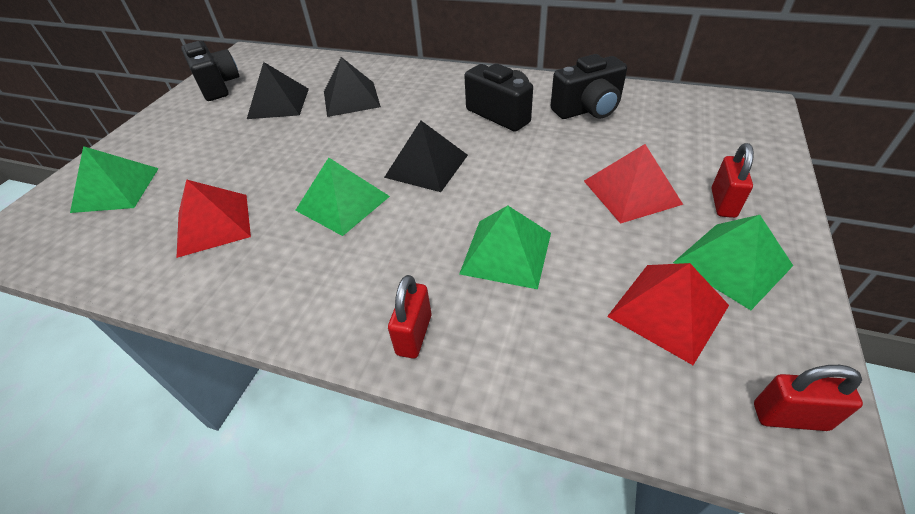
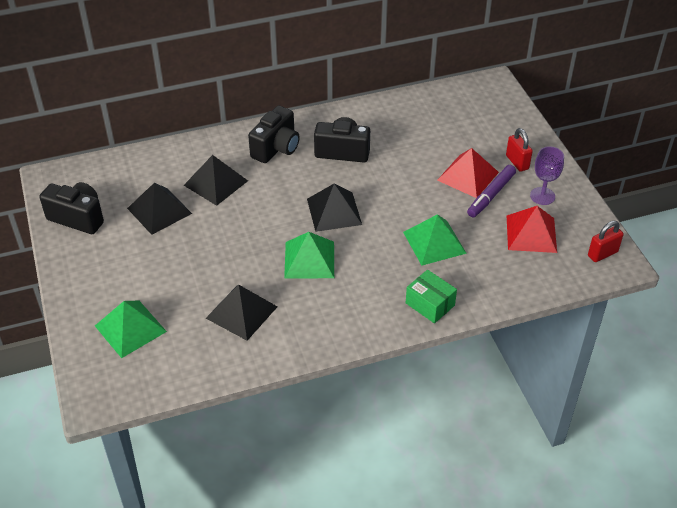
camera: 40 degrees left, 0 degrees up
(213, 224) = (241, 312): red pyramid -> black pyramid
(414, 334) = (430, 304): red padlock -> green box
(588, 109) = (396, 125): black camera -> black camera (276, 148)
(645, 228) = (491, 195): none -> purple marker
(732, 263) = (542, 196): green pyramid -> purple goblet

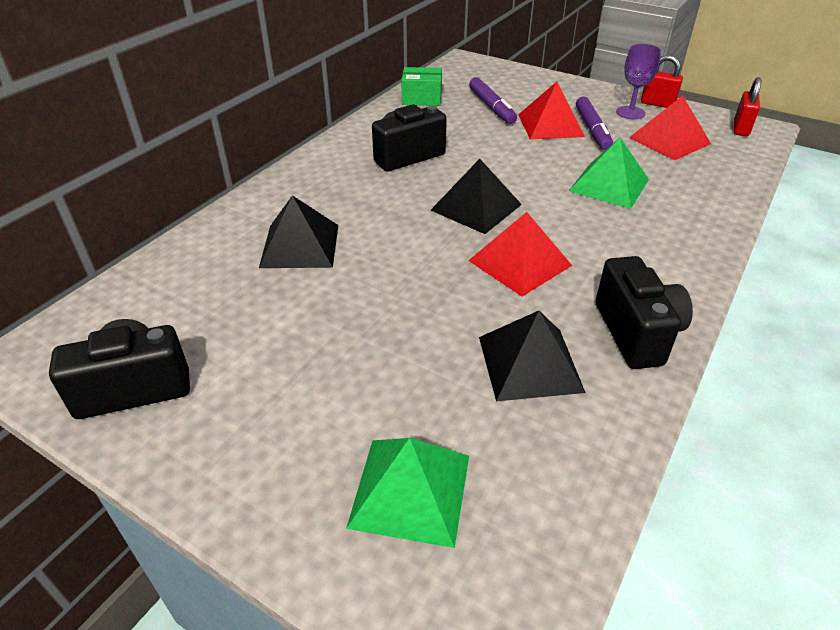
camera: 40 degrees left, 5 degrees down
(159, 210) = (260, 311): black pyramid -> none
(276, 148) = (330, 183): black camera -> black camera (636, 333)
(309, 259) = (519, 263): green pyramid -> red pyramid
(430, 304) = (694, 236): green box -> green box (422, 98)
(450, 139) = (491, 107): none -> purple marker
(517, 162) = (572, 100): red padlock -> red padlock (657, 104)

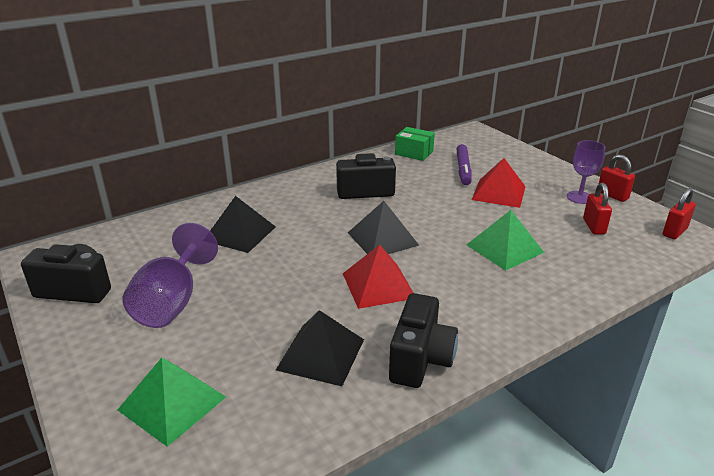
camera: 25 degrees right, 10 degrees down
(291, 361) = (172, 302): none -> purple goblet
(592, 130) = (531, 203): purple marker -> none
(669, 140) = (594, 226): red pyramid -> red padlock

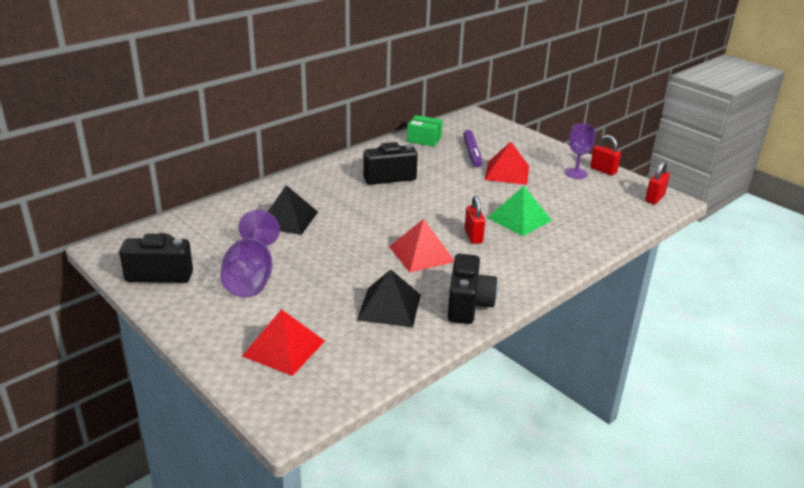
camera: 10 degrees left, 0 degrees up
(172, 403) = (283, 348): green pyramid -> red pyramid
(382, 239) = (415, 216): black pyramid -> none
(594, 226) = (590, 197): red padlock -> red padlock (473, 236)

